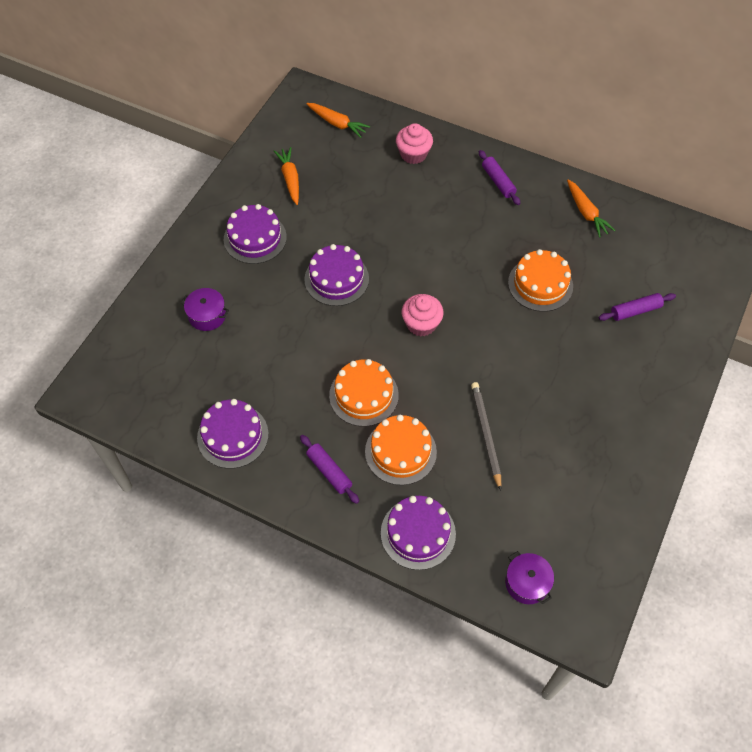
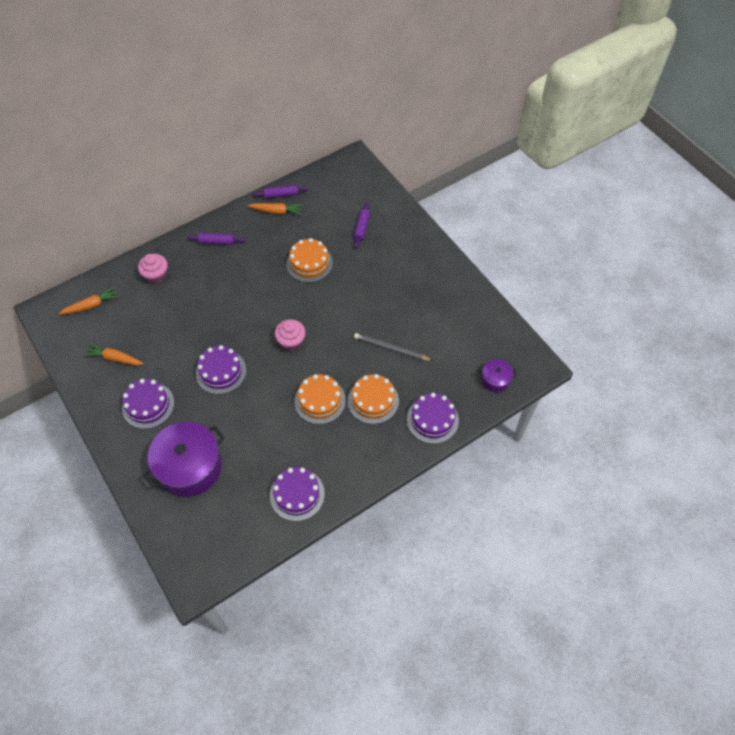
camera: 60 degrees left, 0 degrees up
(207, 315) = (190, 467): purple pot -> purple pot, size x2.10
(329, 472) = (361, 448): purple rolling pin -> purple rolling pin (281, 195)

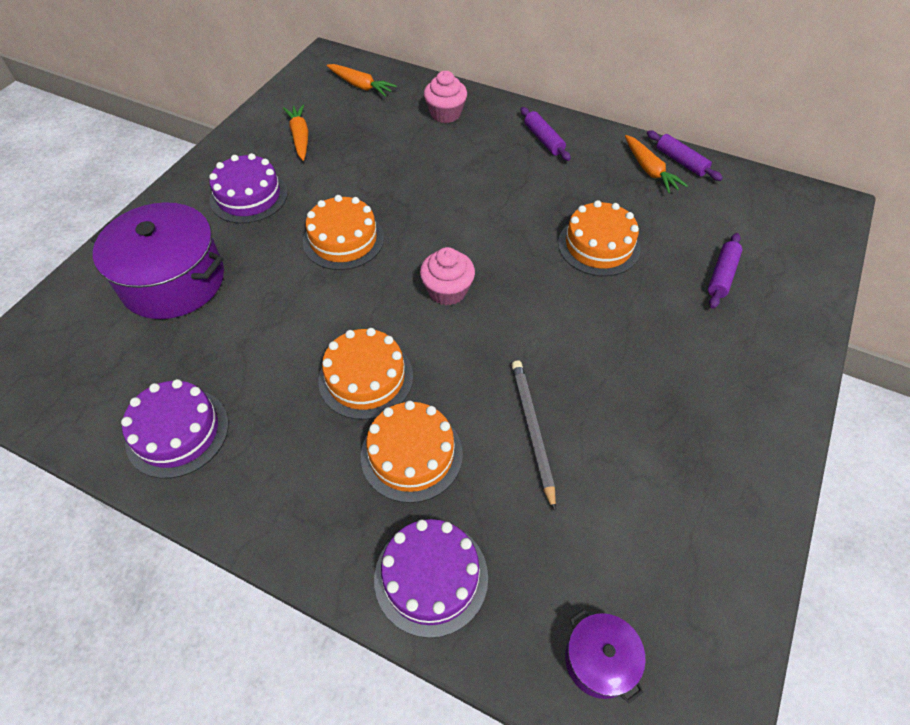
camera: 60 degrees right, 5 degrees down
(221, 372) = (343, 240): purple cake -> orange cake
(362, 228) = (722, 275): purple rolling pin -> purple rolling pin turned 45 degrees counterclockwise

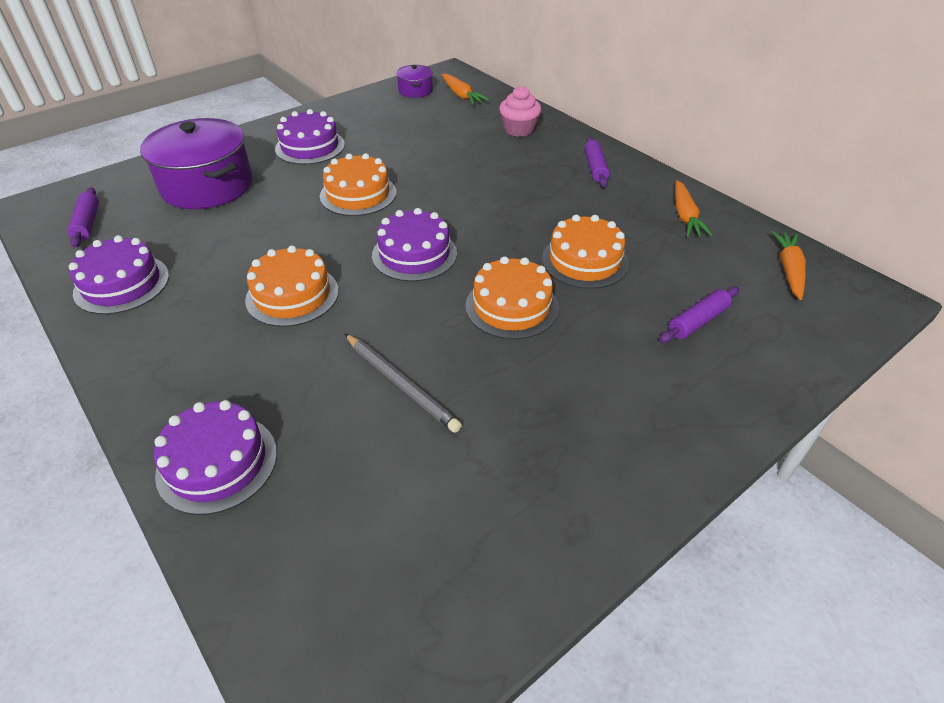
camera: 25 degrees right, 10 degrees down
(300, 137) = (383, 118): orange carrot -> orange carrot (788, 270)
(411, 454) = (281, 363): orange cake -> orange cake (511, 306)
(447, 291) = (414, 254): pink cupcake -> purple cake
(532, 430) = (401, 384): grey pencil -> grey pencil turned 120 degrees clockwise
(599, 660) = (306, 600): purple pot -> purple pot (415, 90)
(681, 162) = (725, 217): purple rolling pin -> purple rolling pin (87, 223)

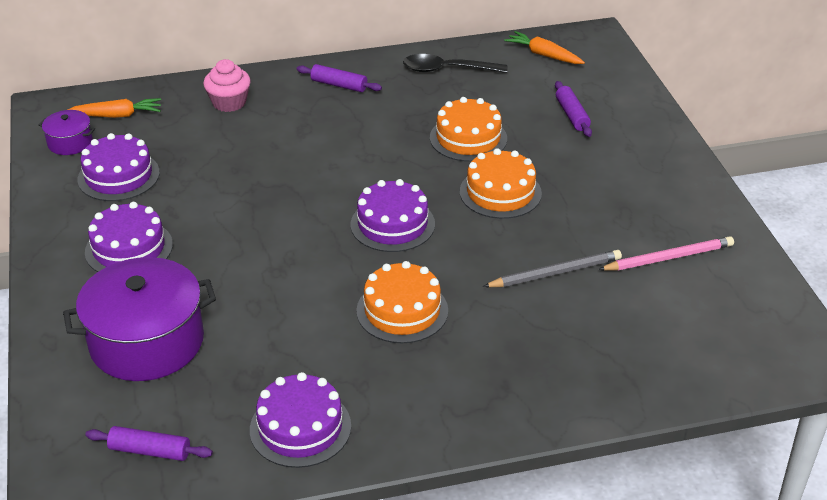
camera: 65 degrees left, 5 degrees down
(217, 463) = (588, 386): purple cake -> purple cake (118, 176)
(358, 194) = (262, 235): orange cake -> none
(486, 481) = (668, 257): none -> pink pencil
(685, 216) = (447, 70): orange carrot -> black spoon

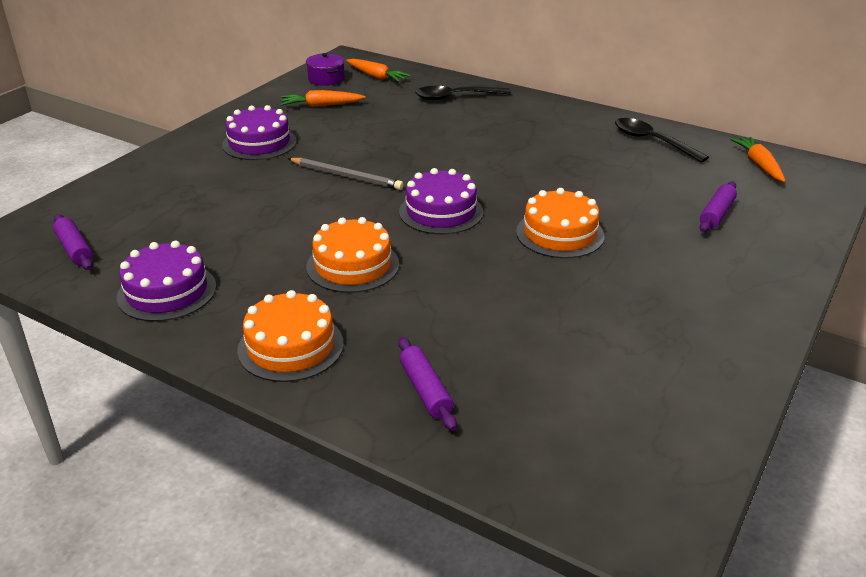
camera: 45 degrees right, 5 degrees down
(118, 176) = (321, 106): purple cake -> orange carrot
(147, 342) = (179, 194): purple pot -> none
(229, 102) = (455, 97): pink cupcake -> black spoon
(339, 85) = (549, 117): purple rolling pin -> purple rolling pin (426, 390)
(468, 138) = (594, 189): orange cake -> orange cake (290, 346)
(555, 273) = (511, 308): grey pencil -> grey pencil (346, 176)
(668, 257) = (636, 356): pink pencil -> none

